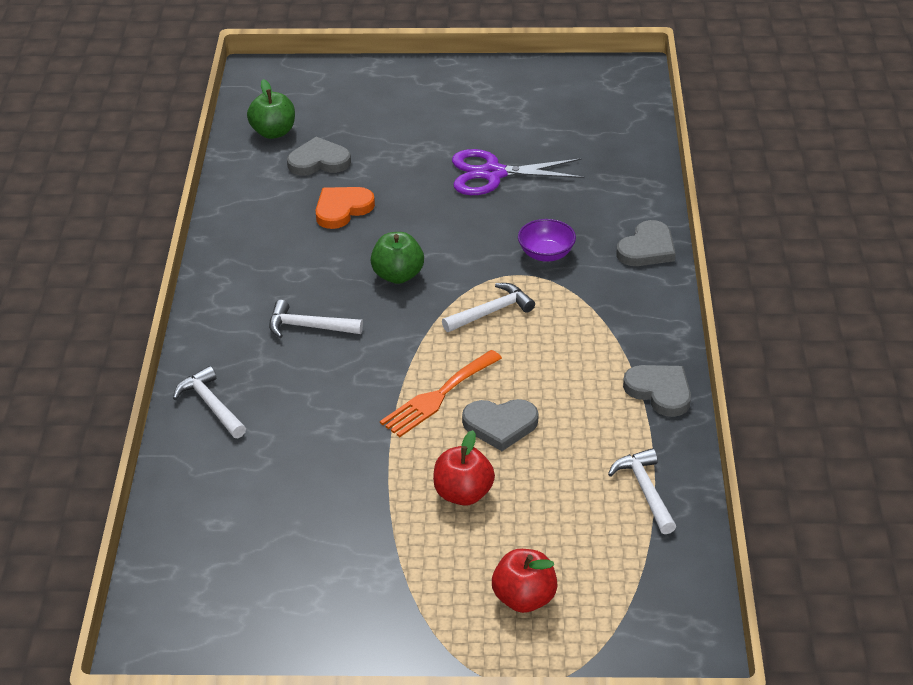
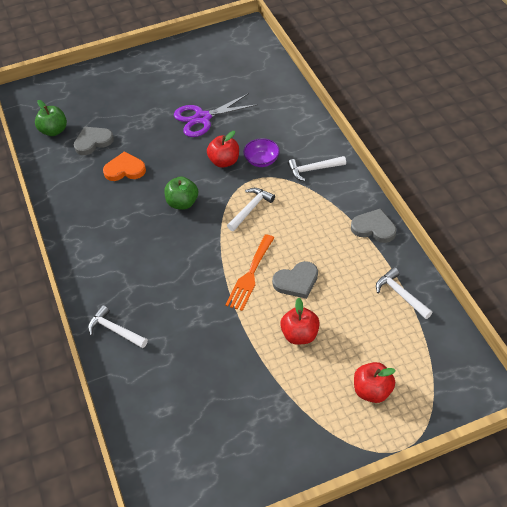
camera: 20 degrees left, 10 degrees up
(308, 327) = (147, 256): white hammer -> white hammer (313, 170)
(342, 209) = (125, 169): orange heart -> orange heart turned 60 degrees clockwise
(490, 239) = (224, 161): none -> red apple
(647, 248) = (317, 139): grey heart -> none

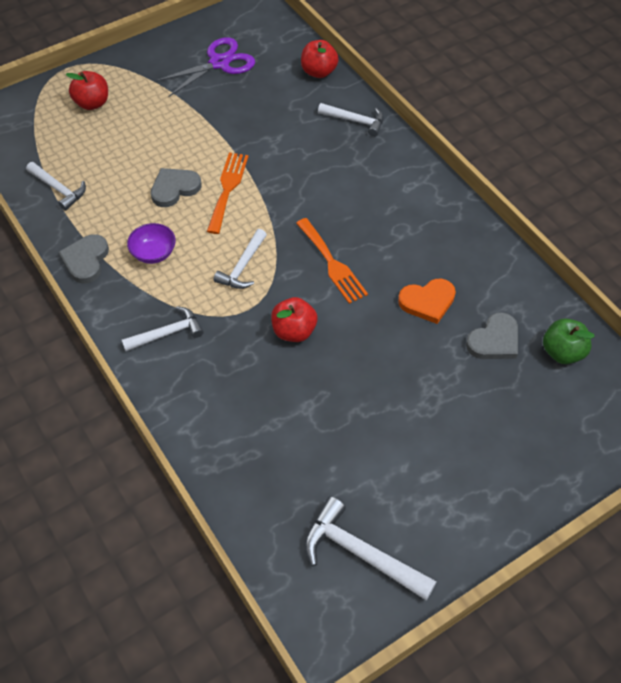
camera: 165 degrees right, 5 degrees up
(182, 203) = (332, 264): green apple -> orange fork
(202, 118) = (347, 403): purple scissors -> purple scissors (219, 63)
(219, 54) = (360, 553): none -> white hammer
(262, 161) = (241, 339): purple bowl -> purple bowl (153, 253)
(300, 335) = (165, 139): red apple -> red apple (319, 72)
(374, 228) = (86, 260): grey heart -> grey heart turned 90 degrees clockwise

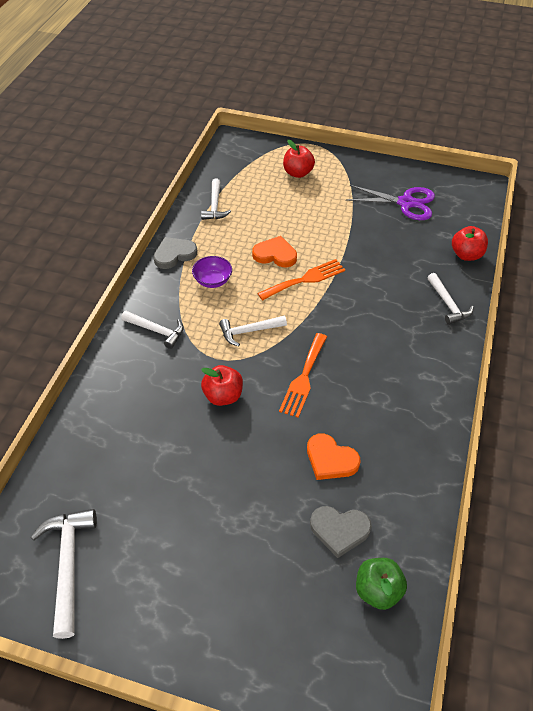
camera: 50 degrees right, 5 degrees down
(174, 188) = (275, 254): grey heart -> orange heart

